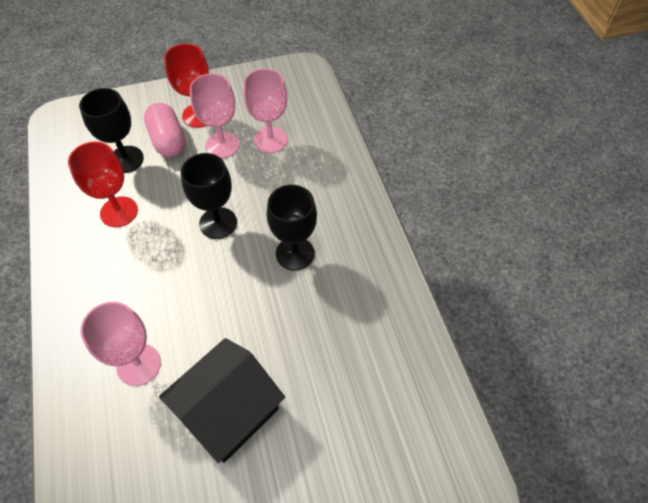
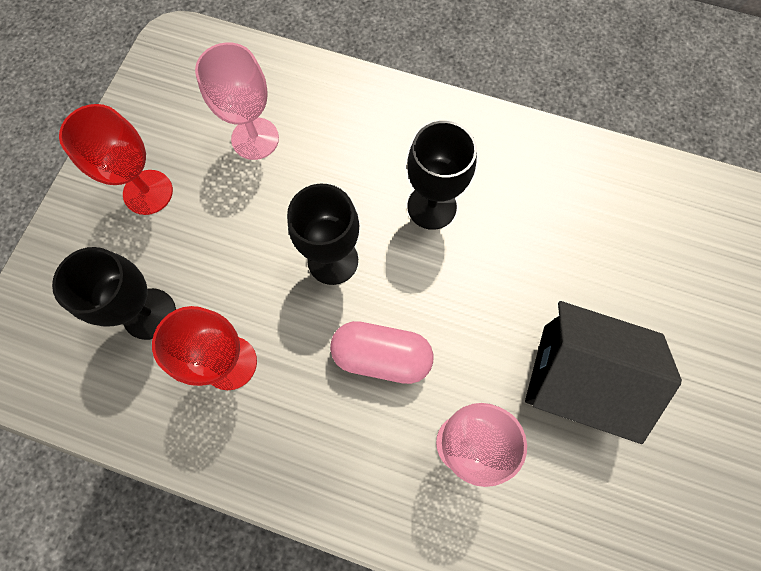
camera: 55 degrees left, 15 degrees up
(168, 140) = (160, 248): pink capsule -> pink capsule (381, 356)
(222, 145) = (219, 192): pink goblet -> none
(229, 411) = (576, 377): black house -> black house turned 60 degrees counterclockwise

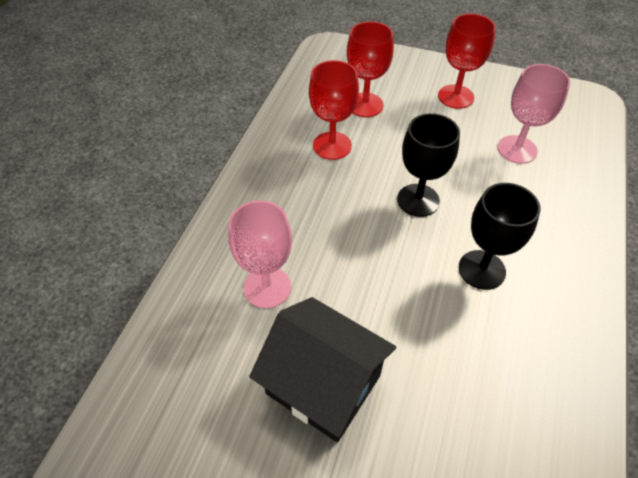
camera: 90 degrees right, 20 degrees down
(149, 314) = (365, 105): black goblet -> red goblet
(381, 356) = (339, 232): pink capsule -> none
(576, 377) = (323, 384): black house -> black house turned 75 degrees counterclockwise

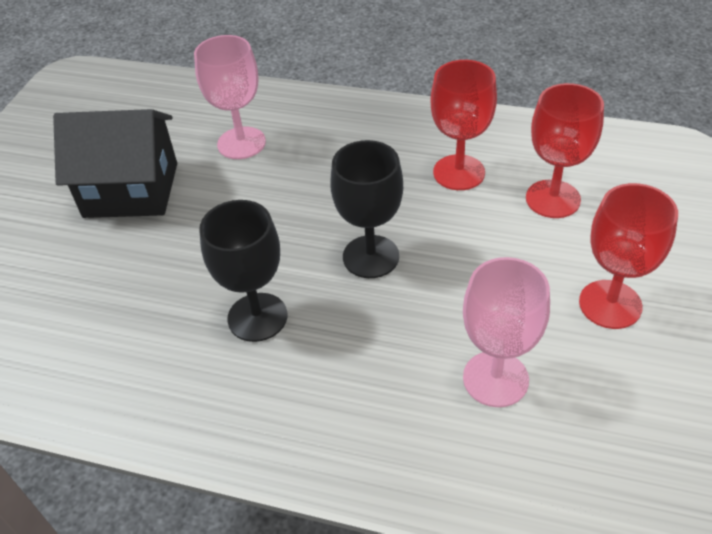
camera: 90 degrees right, 5 degrees down
(323, 384) = (131, 190): black house -> black house turned 60 degrees clockwise

